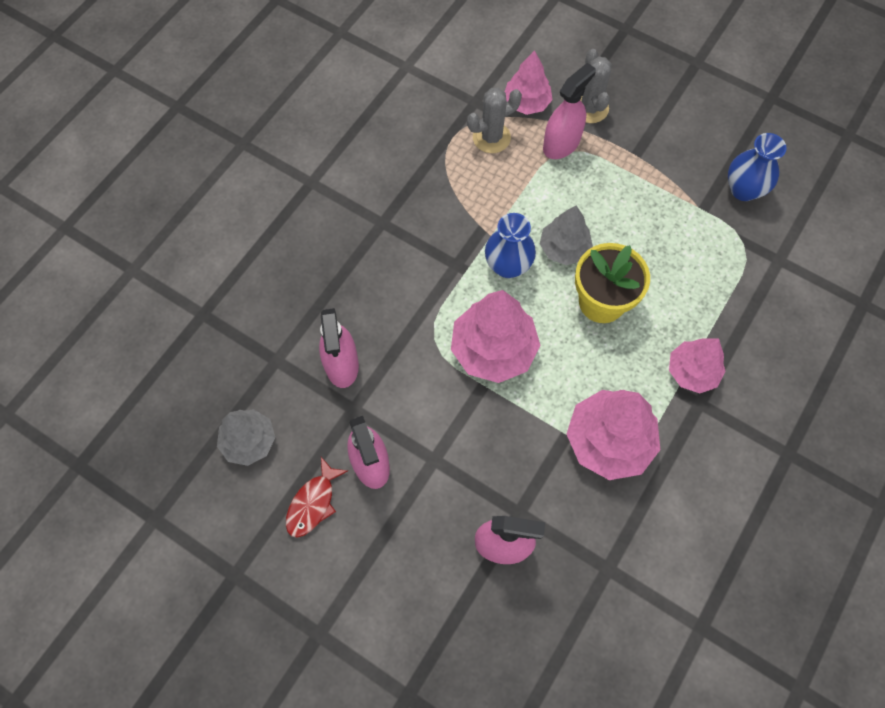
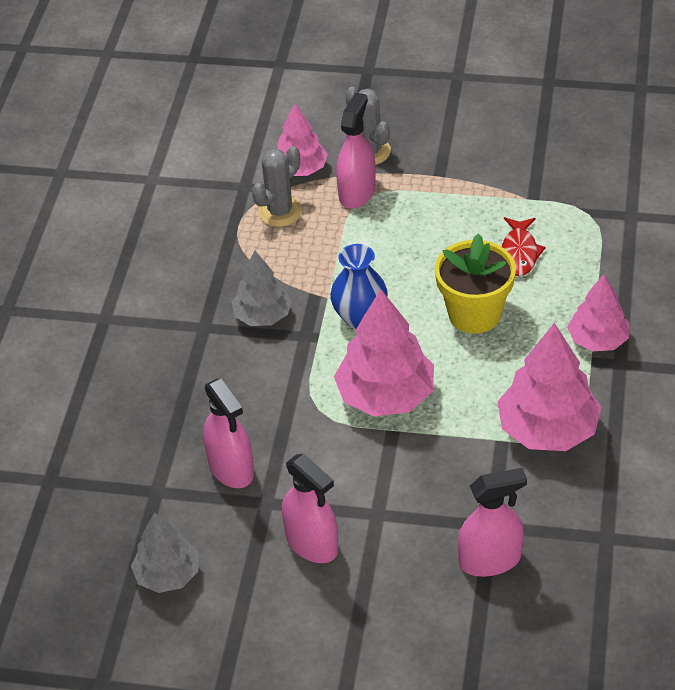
camera: 20 degrees left, 20 degrees down
(313, 503) = (269, 602): red fish -> red fish (520, 253)
(564, 248) = (410, 282): grey tree -> grey tree (263, 316)
(743, 190) = (563, 169): blue vase -> none

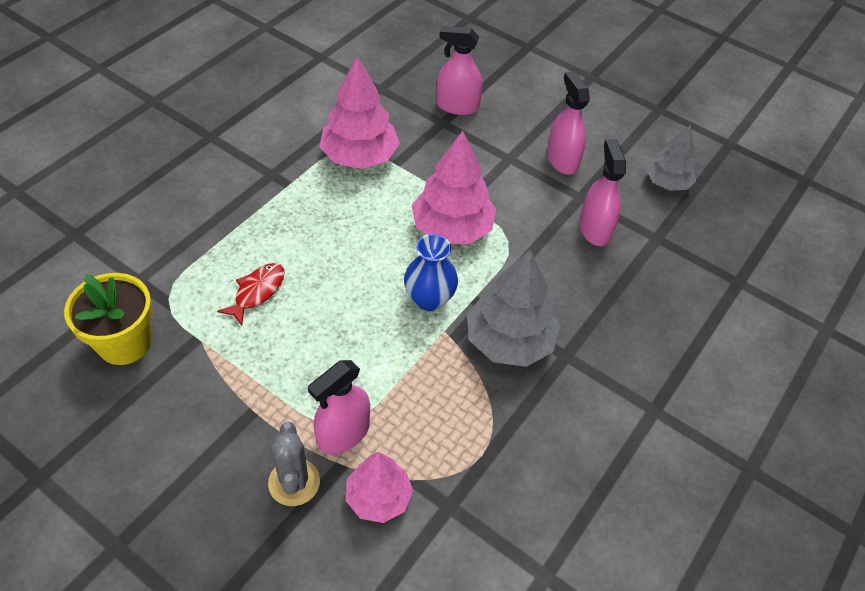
camera: 160 degrees left, 5 degrees up
(263, 316) = (509, 341): grey tree -> grey tree, size x1.59
(280, 212) = (432, 450): grey cactus -> none
(474, 314) = (338, 258): yellow flower pot -> yellow flower pot (124, 343)
(598, 340) = (269, 196): pink tree -> none

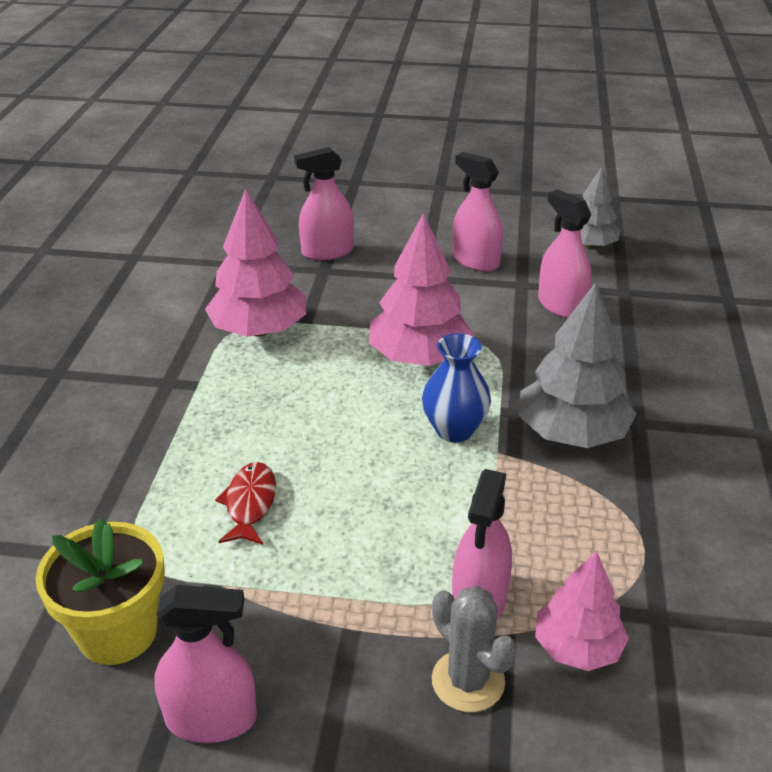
camera: 25 degrees left, 15 degrees down
(136, 425) = (211, 718): none -> pink spray bottle

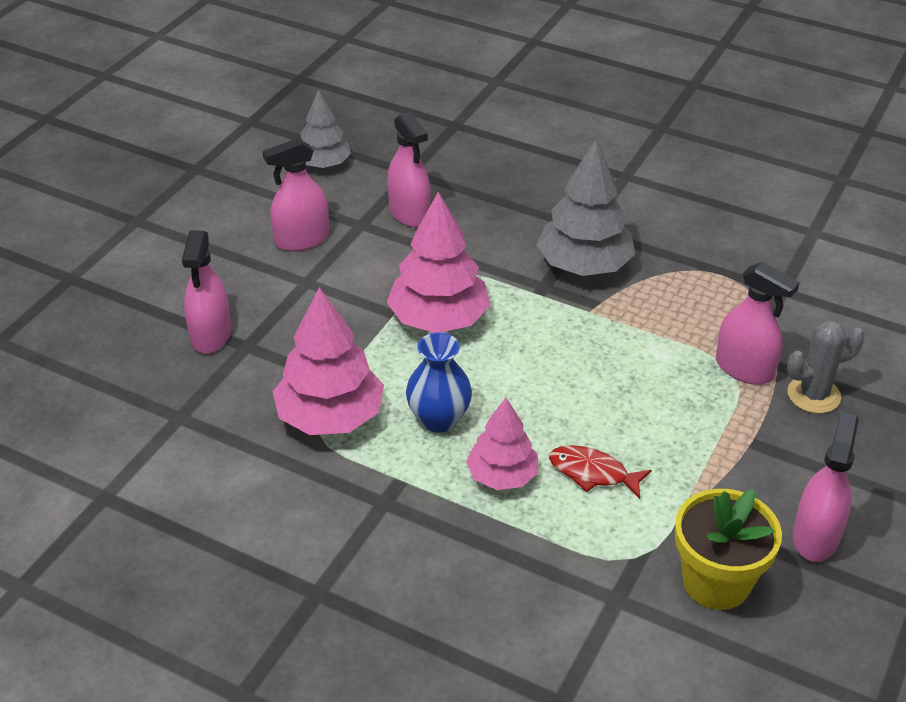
camera: 70 degrees left, 5 degrees up
(454, 430) = (550, 327): blue vase -> blue vase (439, 419)
(561, 306) = (409, 213): pink spray bottle -> pink spray bottle turned 105 degrees counterclockwise
(577, 647) = (798, 335): pink tree -> pink tree (502, 476)

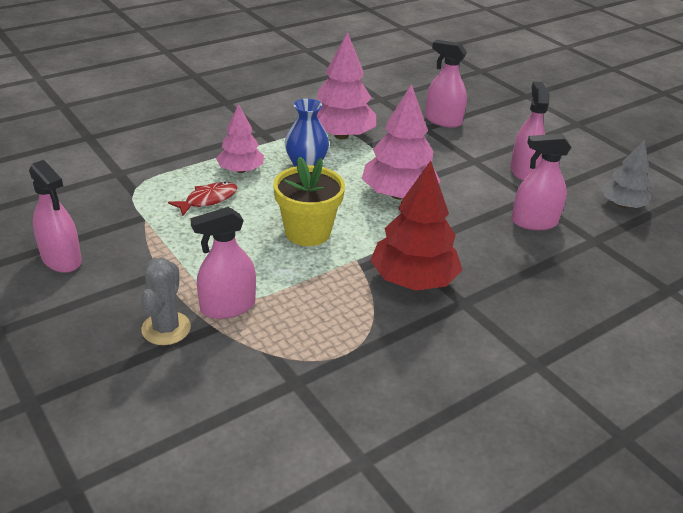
camera: 115 degrees right, 5 degrees down
(584, 265) = (413, 280): grey tree -> red tree
(716, 582) = (85, 207): yellow flower pot -> yellow flower pot (307, 232)

